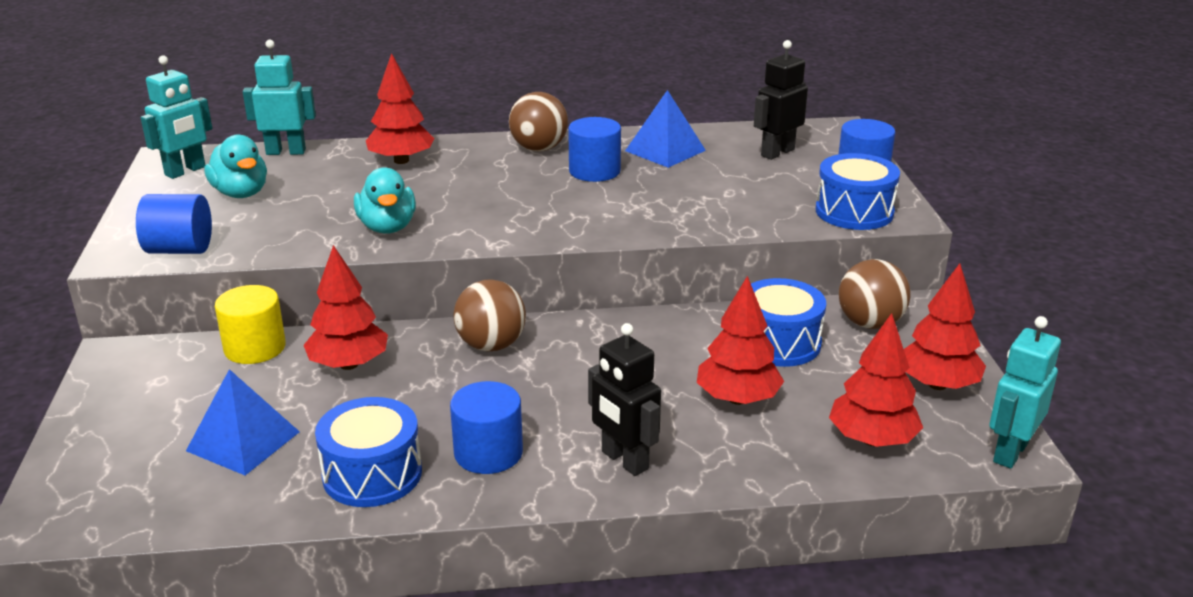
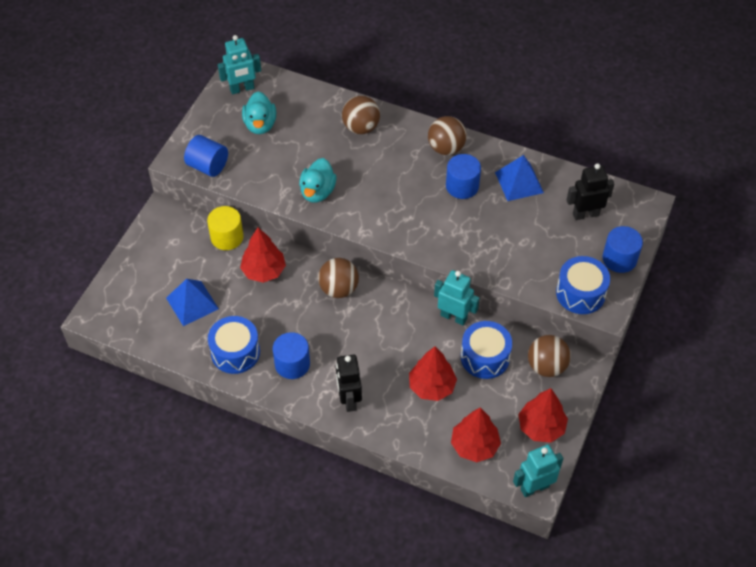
camera: 30 degrees right, 25 degrees up
(286, 152) = (303, 90): turquoise robot -> turquoise robot (454, 317)
(401, 161) = (361, 127): red tree -> brown ball

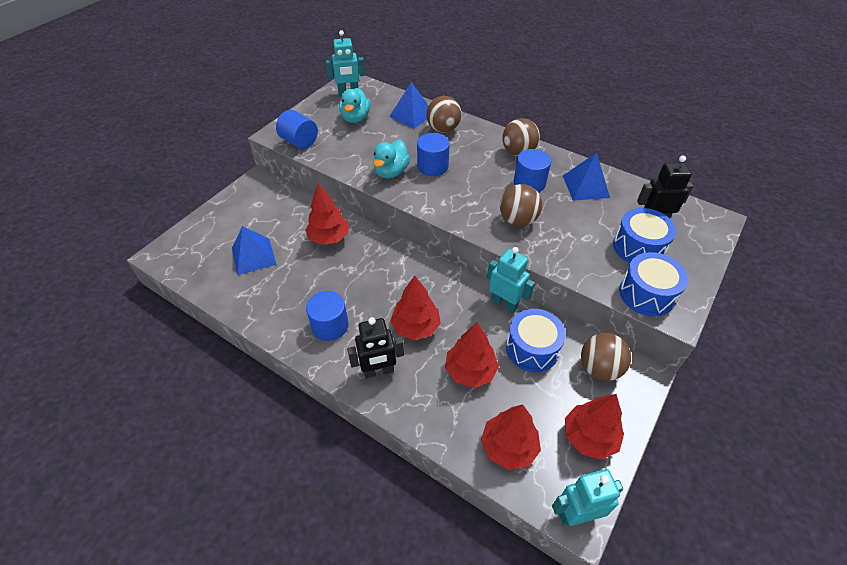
camera: 10 degrees right, 5 degrees down
(227, 237) = (305, 206): yellow cylinder -> none
(235, 352) = (278, 306): blue drum -> blue drum (638, 247)
(322, 112) = (411, 115): none -> blue pyramid
(339, 289) = (395, 262): brown ball -> brown ball (517, 220)
(349, 399) = (378, 371): black robot -> black robot turned 105 degrees counterclockwise
(373, 353) = (415, 327): none -> red tree
(619, 259) = (690, 266): blue cylinder -> blue cylinder (432, 166)

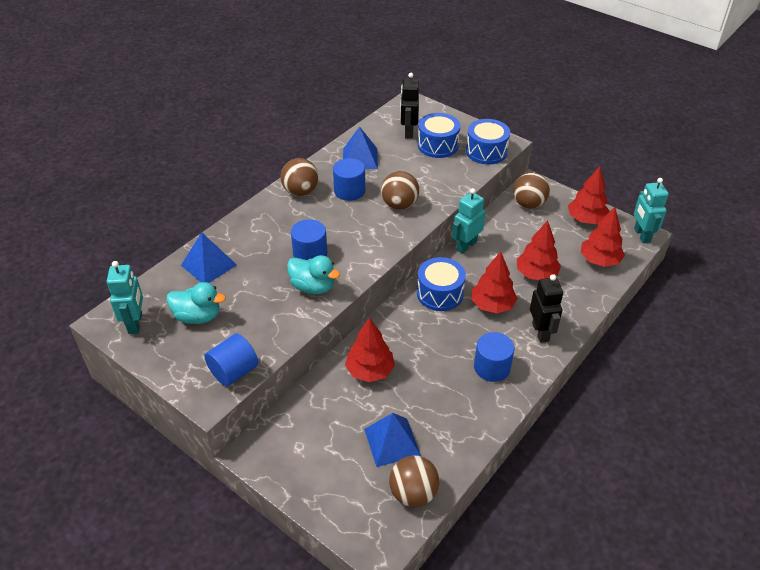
camera: 85 degrees left, 5 degrees down
(443, 129) = (245, 241): brown ball -> brown ball (413, 493)
(532, 348) = (512, 236): blue drum -> blue drum (440, 293)

